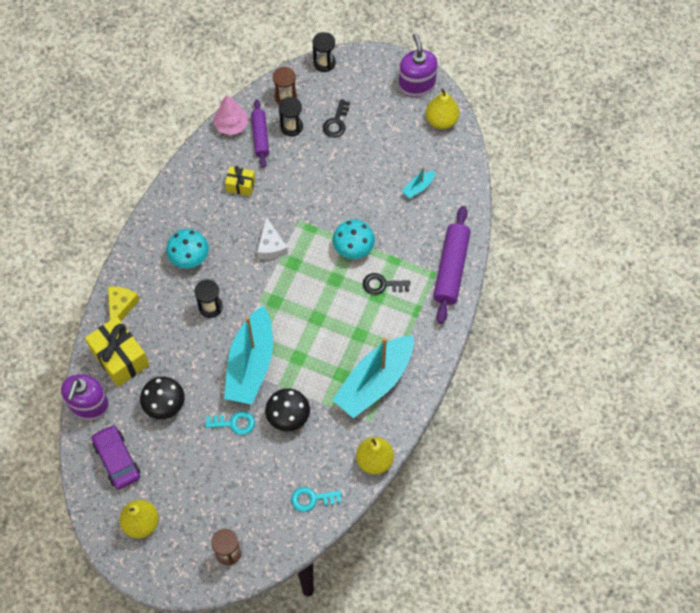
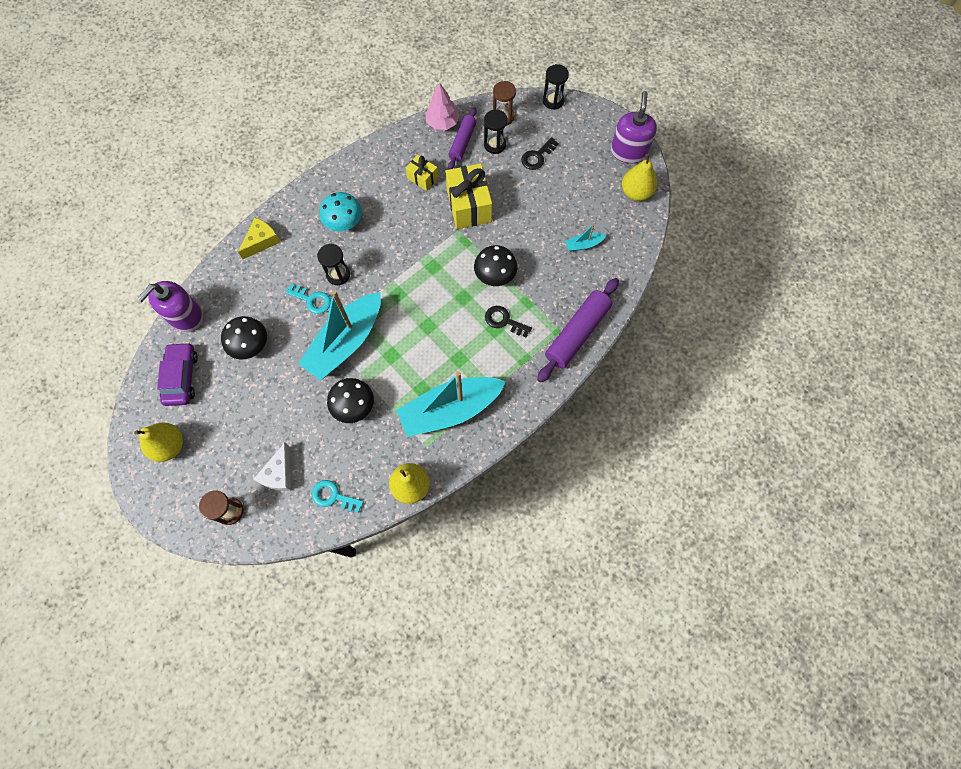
camera: 25 degrees right, 5 degrees up
(120, 358) = (235, 286): yellow gift -> yellow gift (469, 206)
(234, 423) = (301, 390): turquoise key -> turquoise key (312, 300)
(271, 246) = (421, 242): white cheese -> white cheese (279, 474)
(353, 247) = (495, 275): turquoise mushroom -> black mushroom

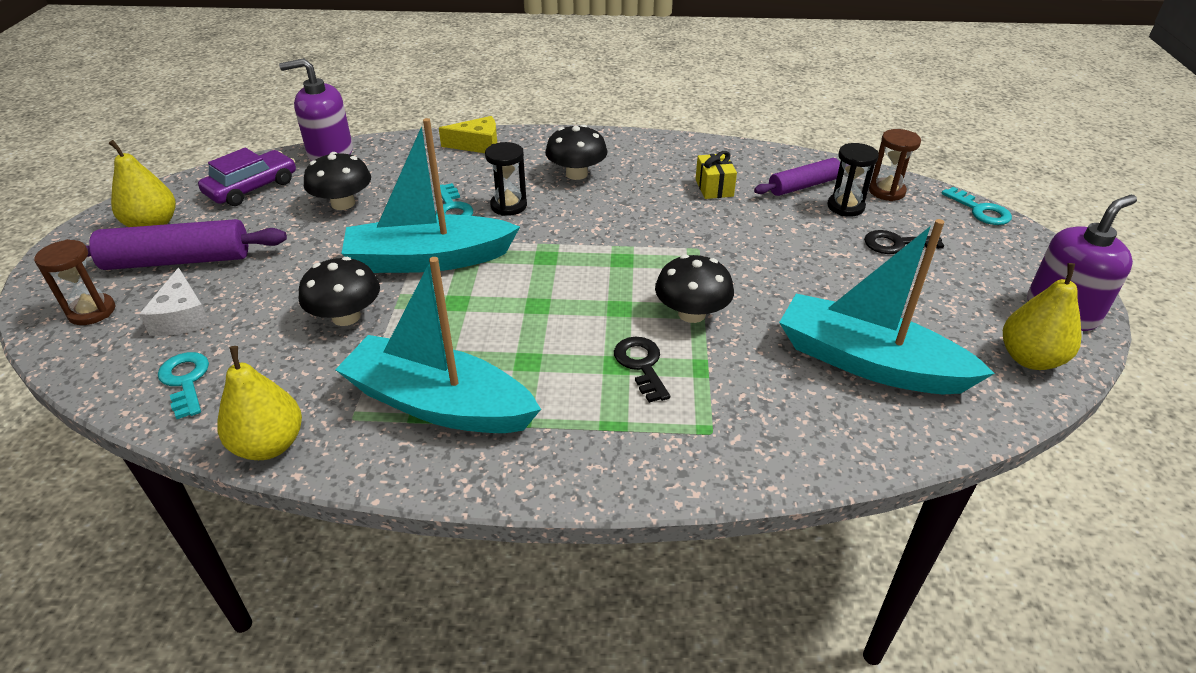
camera: 45 degrees right, 30 degrees down
(279, 474) = (182, 317): white cheese -> white cheese turned 75 degrees counterclockwise
(344, 222) = (576, 174): turquoise mushroom -> black mushroom
(442, 123) = (798, 161): pink tree -> none
(469, 206) = (741, 237): yellow gift -> none
(553, 101) = (980, 210): black hourglass -> turquoise key
(577, 333) = (735, 454): purple rolling pin -> purple rolling pin (178, 261)
(583, 245) = (868, 362): turquoise boat -> turquoise boat, size x2.42

